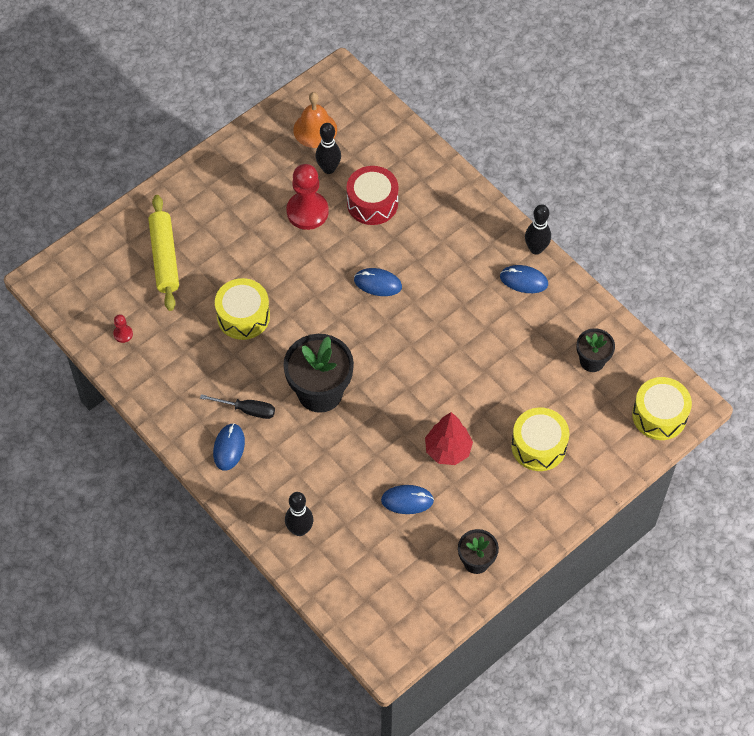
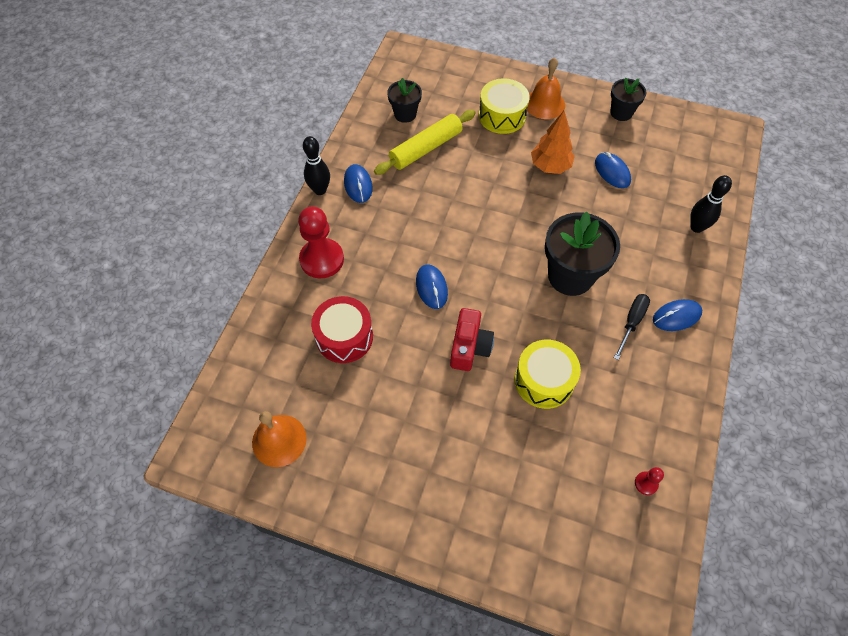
camera: 120 degrees left, 0 degrees up
(164, 257) = (532, 500): yellow rolling pin -> yellow rolling pin (426, 148)
(247, 410) = (631, 323): black screwdriver -> black screwdriver turned 45 degrees clockwise
(306, 282) = (469, 347): none -> red camera
(307, 212) = (389, 390): red pawn -> red pawn (322, 259)
(328, 168) = (324, 399): black bowling pin -> none
(448, 450) = (550, 166): red tree -> orange tree
(532, 495) = (544, 104): none -> orange bell
(659, 415) = (424, 62): yellow drum -> none

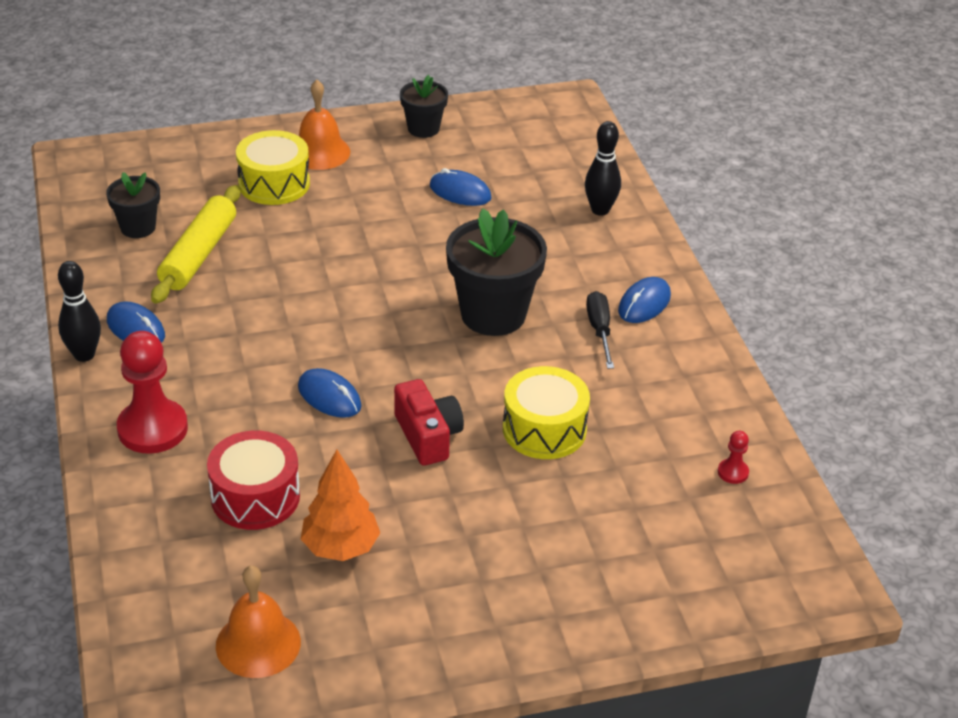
camera: 35 degrees left, 20 degrees down
(550, 166) = (379, 214): orange tree -> orange tree (340, 548)

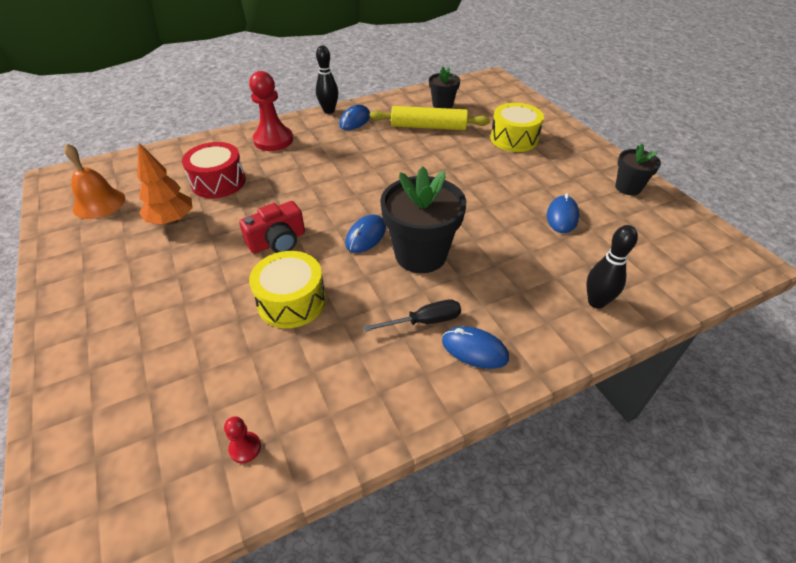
camera: 80 degrees right, 5 degrees up
(319, 152) = (561, 149): orange bell -> none
(329, 397) = (310, 194): blue mouse -> blue mouse (366, 236)

